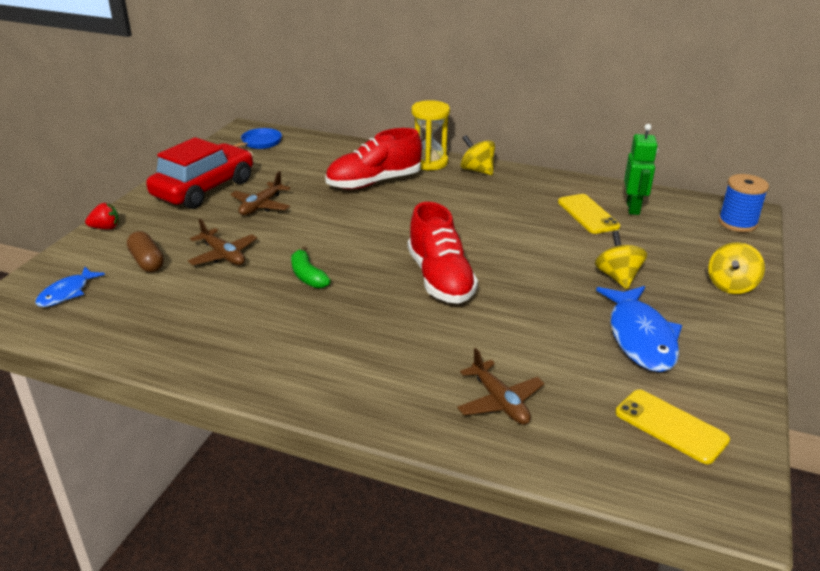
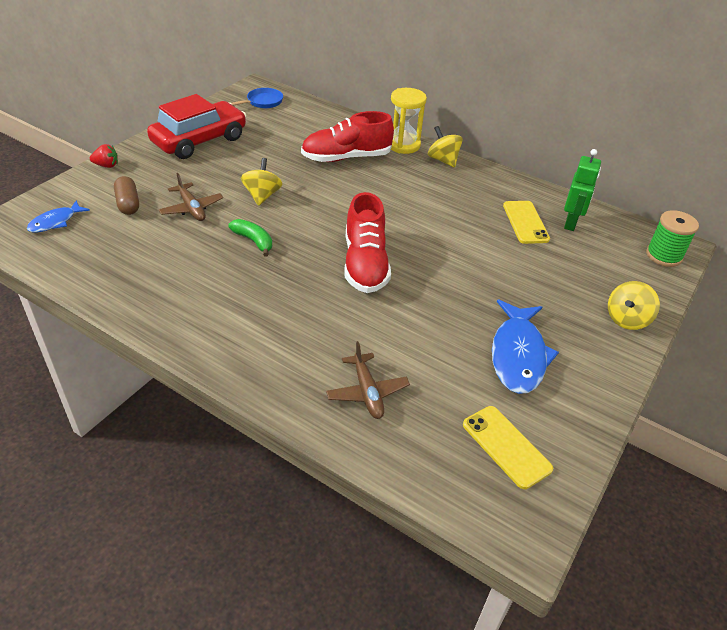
camera: 10 degrees right, 10 degrees up
(261, 206) = (240, 165): brown plane -> none
(308, 276) = (253, 241): green banana -> green banana turned 150 degrees clockwise
(617, 277) = (524, 291): yellow spinning top -> yellow spinning top (262, 196)
(737, 223) = (663, 256): blue spool -> green spool

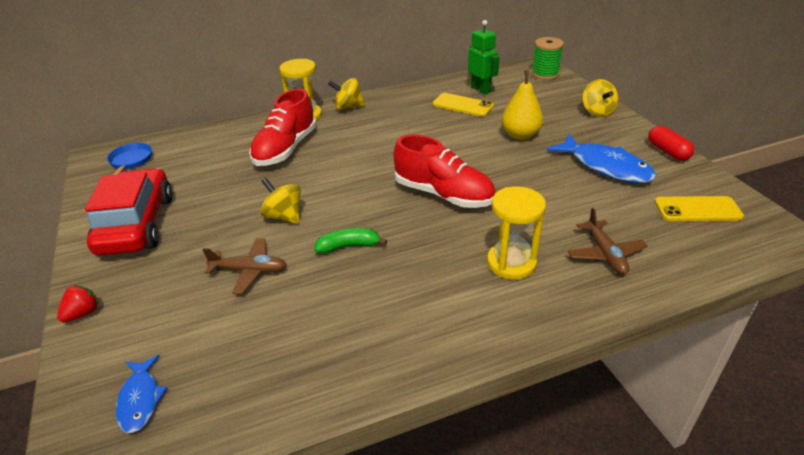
camera: 50 degrees left, 5 degrees down
(128, 204) = (182, 318): brown capsule -> none
(305, 335) = (511, 263): none -> yellow hourglass
(367, 392) = (605, 254): brown plane -> brown plane turned 60 degrees clockwise
(512, 278) = (520, 135): none -> yellow pear
(602, 397) = (667, 152): none -> red capsule

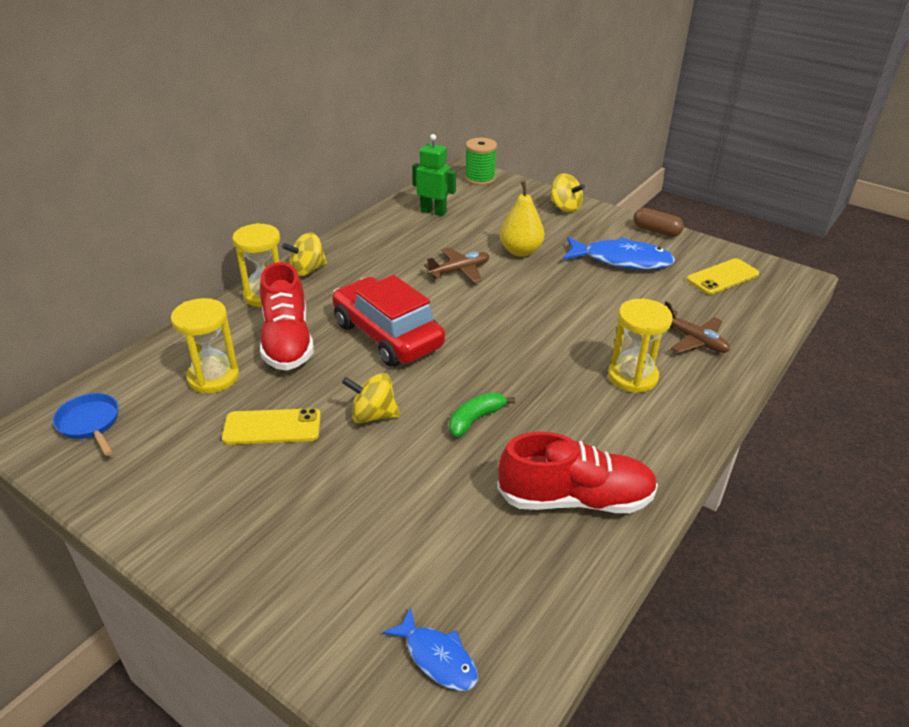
camera: 35 degrees left, 0 degrees up
(83, 313) = (260, 615): red strawberry -> none
(137, 224) = (201, 493): red car -> red car (387, 335)
(219, 157) = (213, 377): none -> yellow hourglass
(249, 271) = (401, 485): brown plane -> brown plane (459, 271)
(443, 194) = (510, 334): red shoe -> red shoe (575, 499)
(462, 105) = (432, 234): yellow phone -> yellow phone (272, 427)
(667, 152) = (656, 231): red capsule -> brown capsule

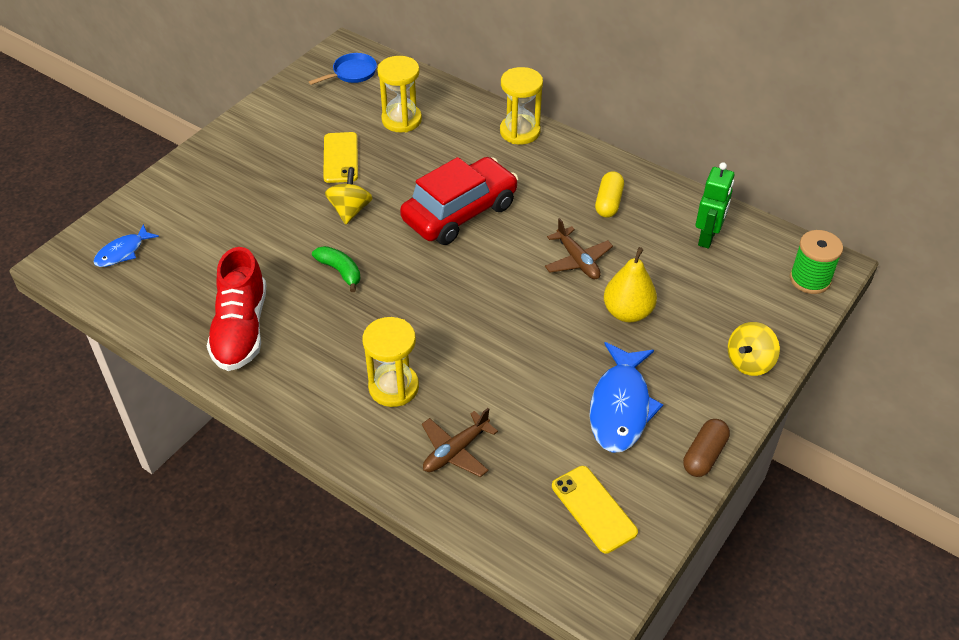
camera: 90 degrees right, 10 degrees up
(287, 341) = (450, 153): red shoe -> none
(307, 270) = (566, 152): yellow spinning top -> none
(385, 252) = (608, 203): none -> yellow capsule

